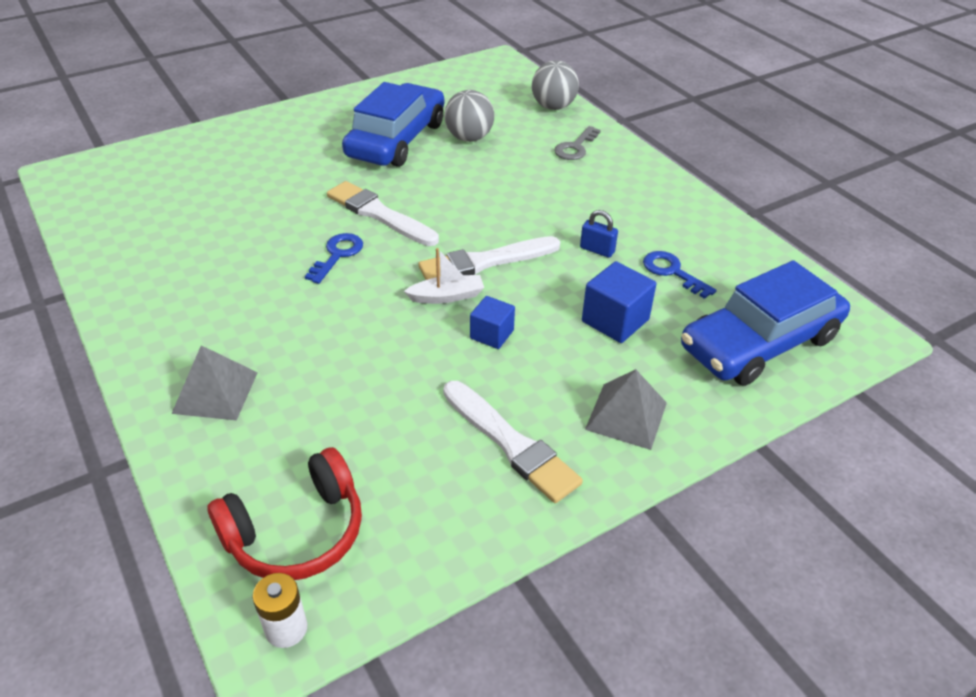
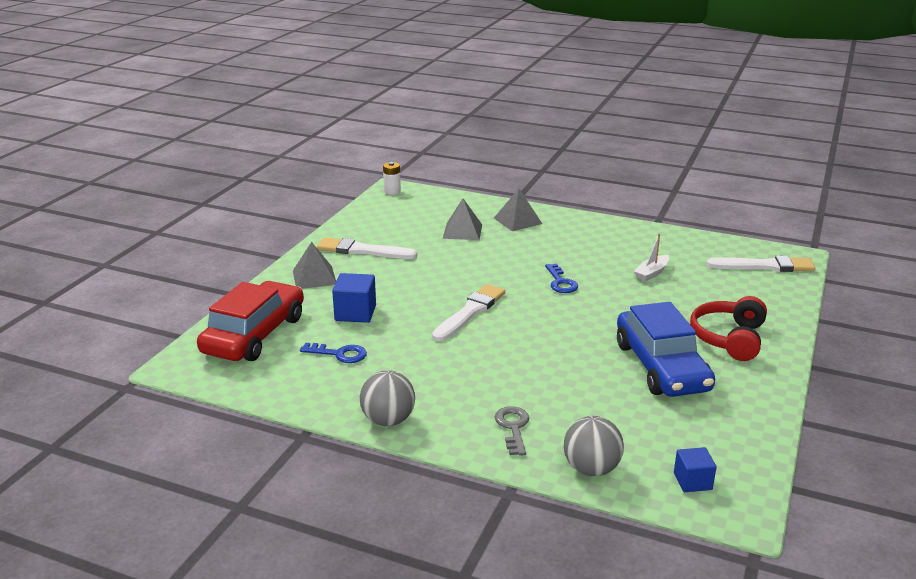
camera: 145 degrees right, 15 degrees down
(296, 532) = (420, 205): red headphones -> red headphones (729, 338)
(320, 411) = (462, 231): none -> grey pyramid
(379, 214) = (576, 311): white brush -> white brush (764, 266)
(447, 296) = (468, 288): white boat -> white boat (651, 273)
(469, 138) = (611, 395): grey ball -> grey ball (388, 420)
(492, 334) = (420, 282): blue cube -> blue cube (692, 481)
(597, 250) = (405, 348): blue padlock -> none
(760, 343) = (254, 335): blue car -> red car

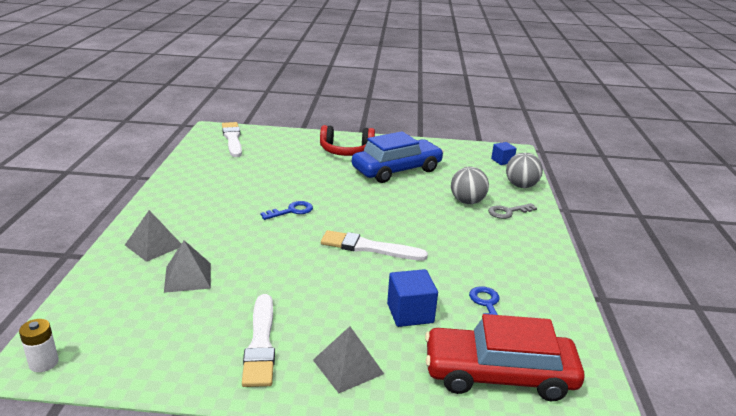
camera: 110 degrees left, 0 degrees up
(388, 420) = (548, 260): grey ball -> grey ball (467, 202)
(651, 273) = (259, 175): white boat -> none

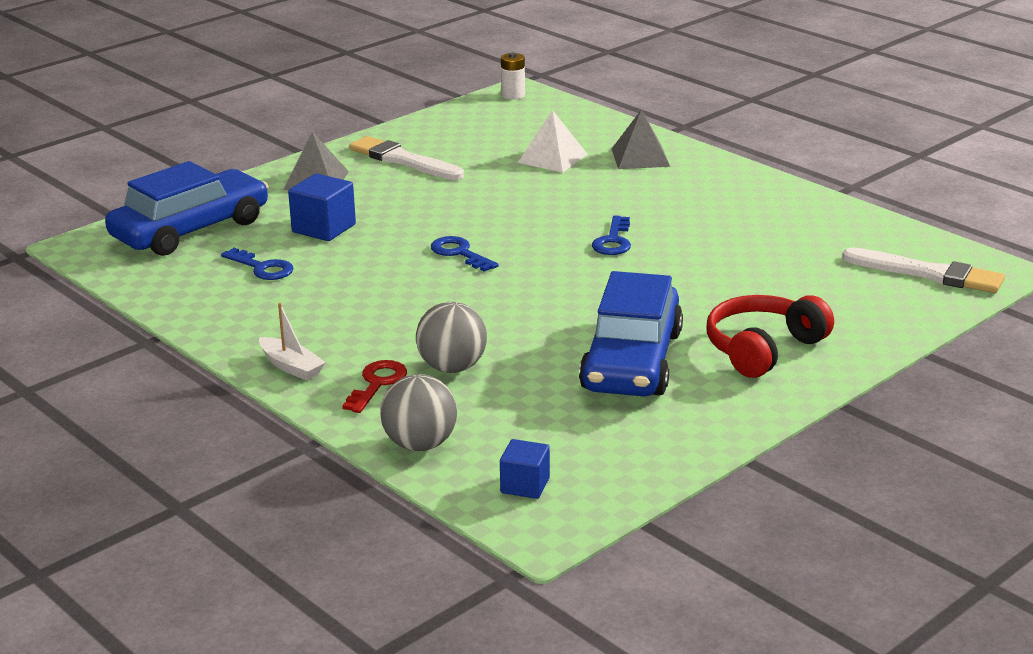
camera: 135 degrees right, 0 degrees up
(188, 277) = (552, 158): grey pyramid -> white pyramid
(369, 248) = (459, 253): white brush -> blue key
(499, 375) = (190, 229): red car -> blue car
(508, 212) = (377, 383): grey key -> red key
(538, 238) = (291, 367): none -> white boat

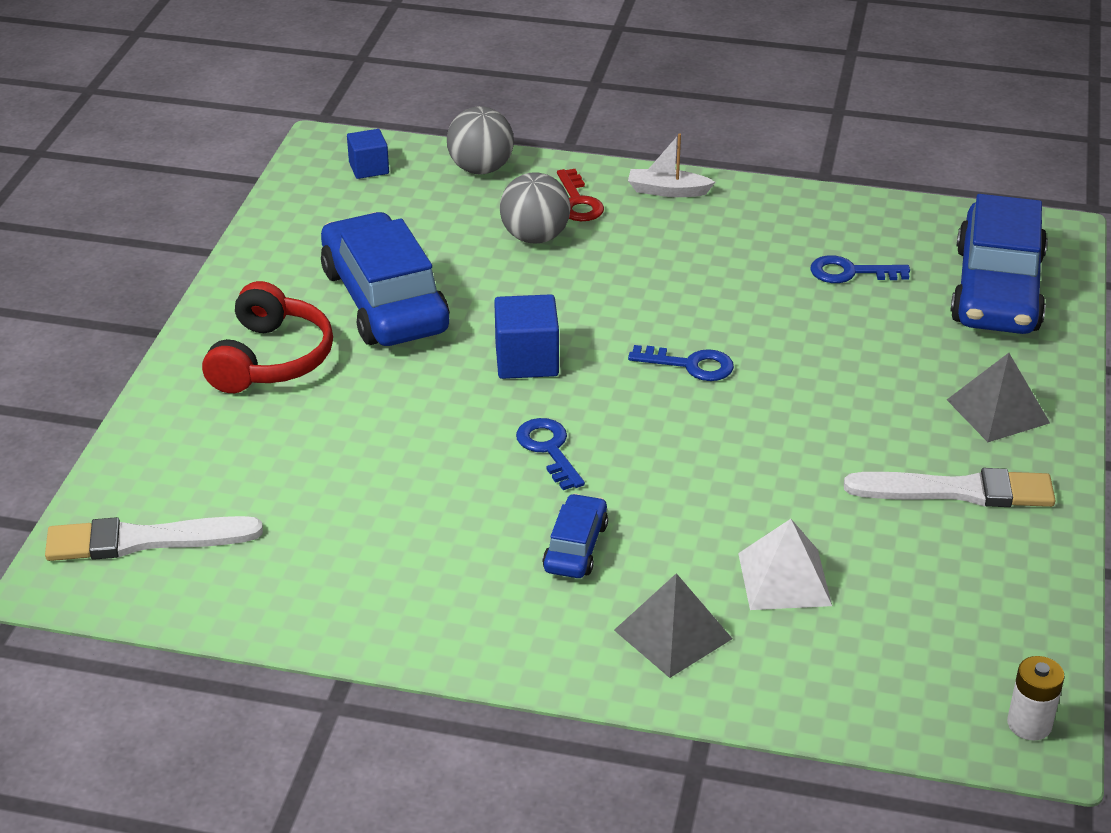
camera: 145 degrees right, 10 degrees up
(324, 228) = (874, 343): blue cube -> blue cube (526, 360)
(651, 198) = (575, 547): none -> blue car

